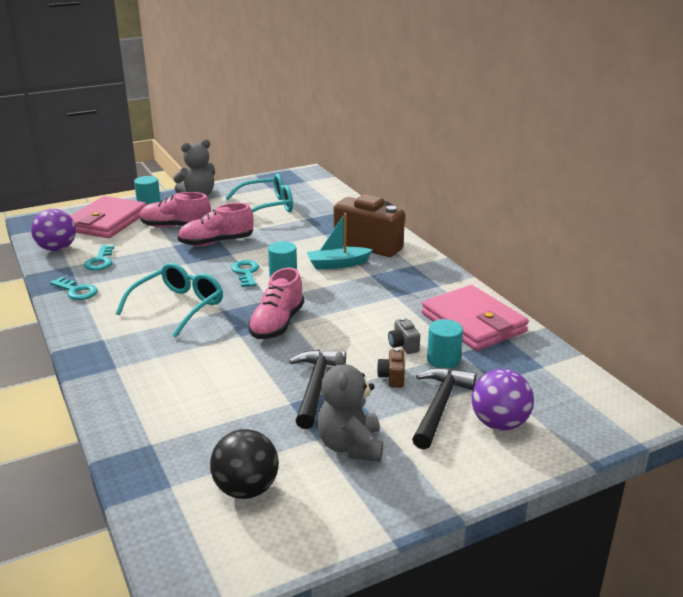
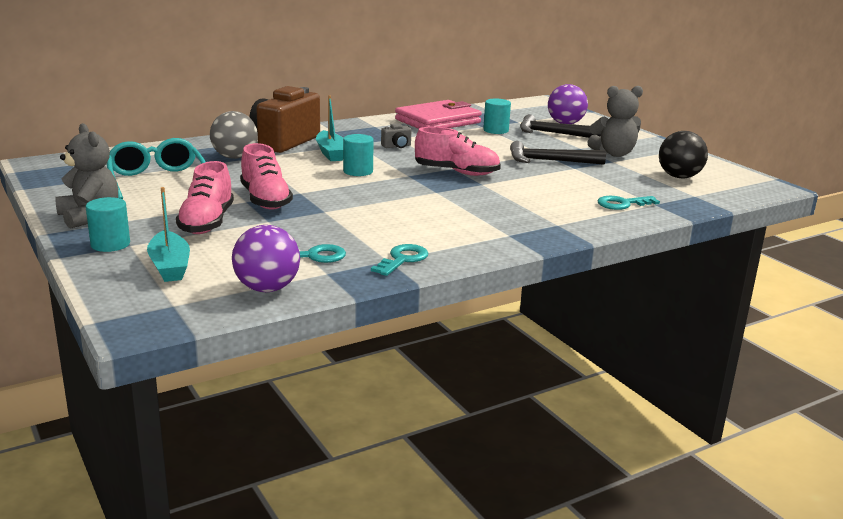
camera: 95 degrees left, 5 degrees down
(107, 222) = (170, 266): pink wallet -> turquoise boat
(178, 306) = (431, 208): turquoise glasses -> none
(246, 272) = (350, 185): turquoise key -> turquoise key (622, 204)
(323, 227) = (235, 157): none -> grey ball
(392, 377) = (525, 142): brown camera -> none
(403, 345) = (479, 139): grey camera -> grey camera (397, 146)

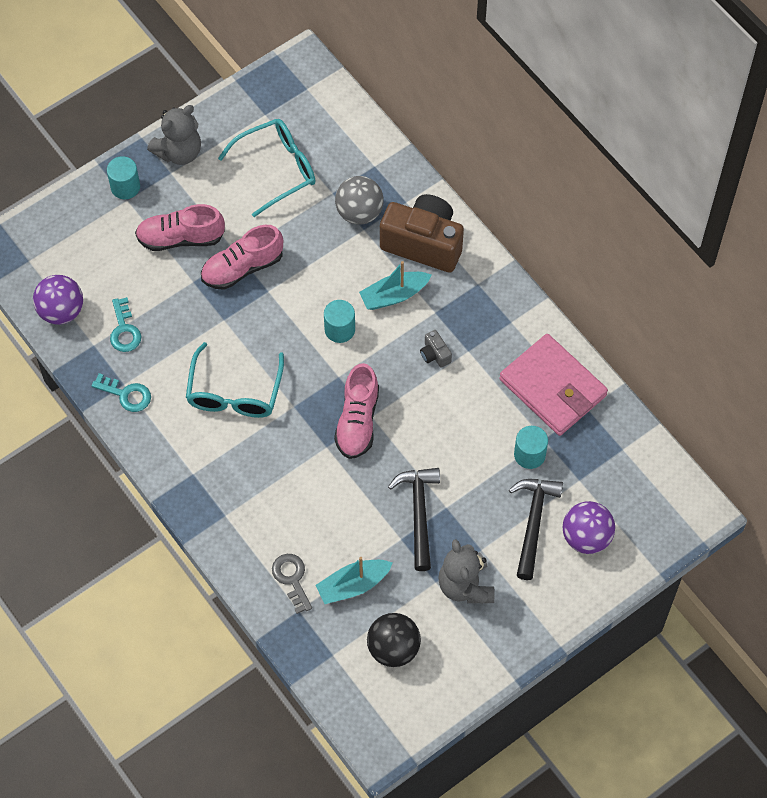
camera: 85 degrees right, 40 degrees up
(170, 266) = (91, 238): turquoise boat -> turquoise boat (353, 585)
(414, 212) = (234, 393): none -> turquoise glasses
(622, 204) = (292, 579): turquoise key -> grey key

